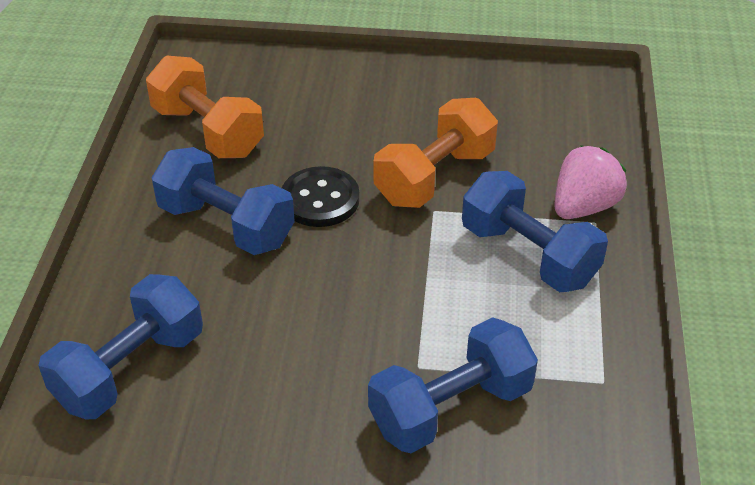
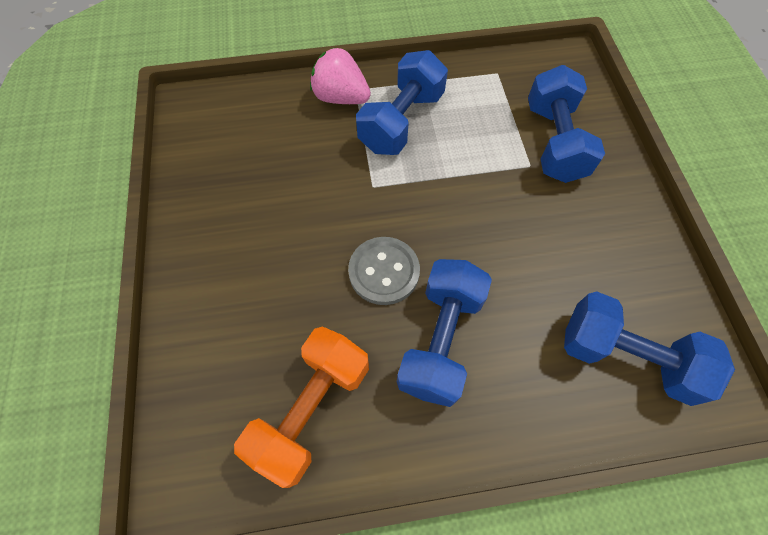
camera: 105 degrees left, 20 degrees up
(320, 199) = (384, 272): black button -> grey button
(435, 177) = (332, 193): orange dumbbell -> none
(450, 408) = (554, 142): blue dumbbell -> blue dumbbell turned 45 degrees clockwise

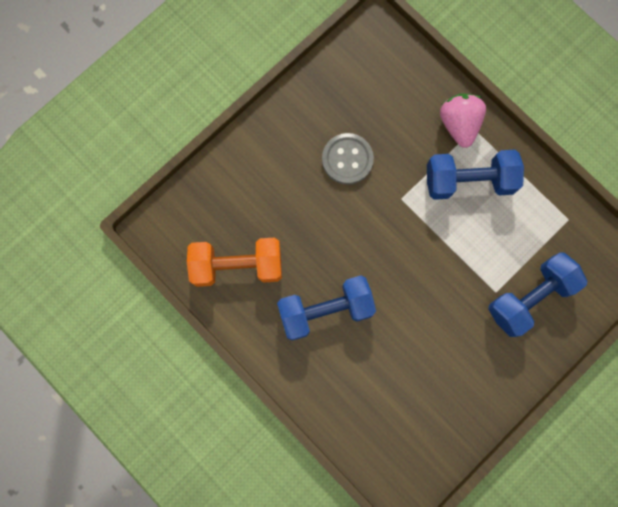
camera: 55 degrees right, 15 degrees up
(384, 272) = (345, 248): grey button -> grey button (347, 159)
(626, 356) = (391, 425): blue dumbbell -> none

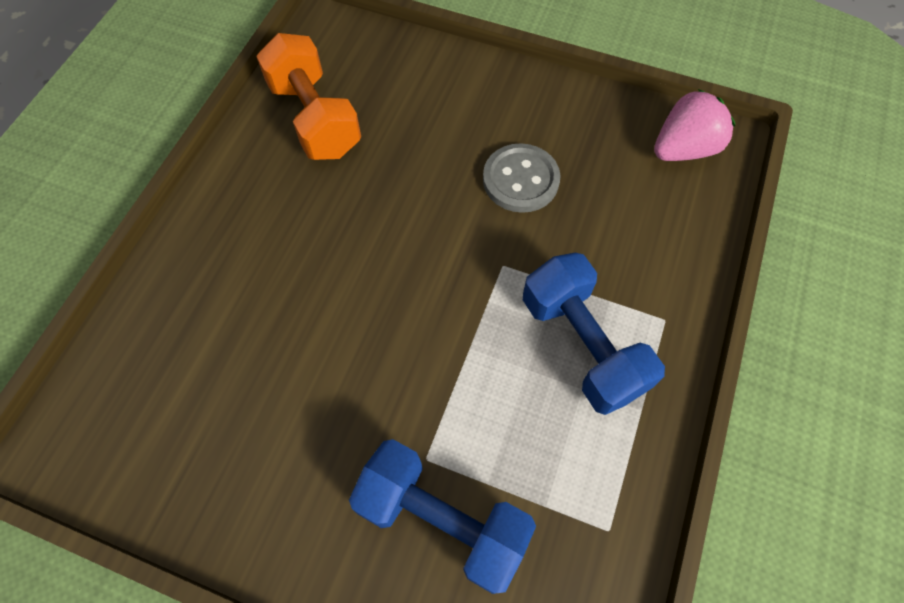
camera: 65 degrees right, 15 degrees down
(325, 310) = (296, 236): blue dumbbell -> none
(459, 124) = (658, 296): pink strawberry -> pink strawberry (683, 149)

